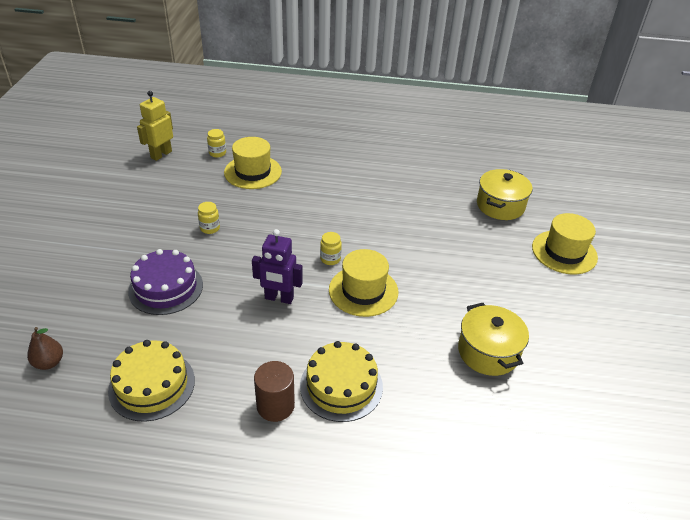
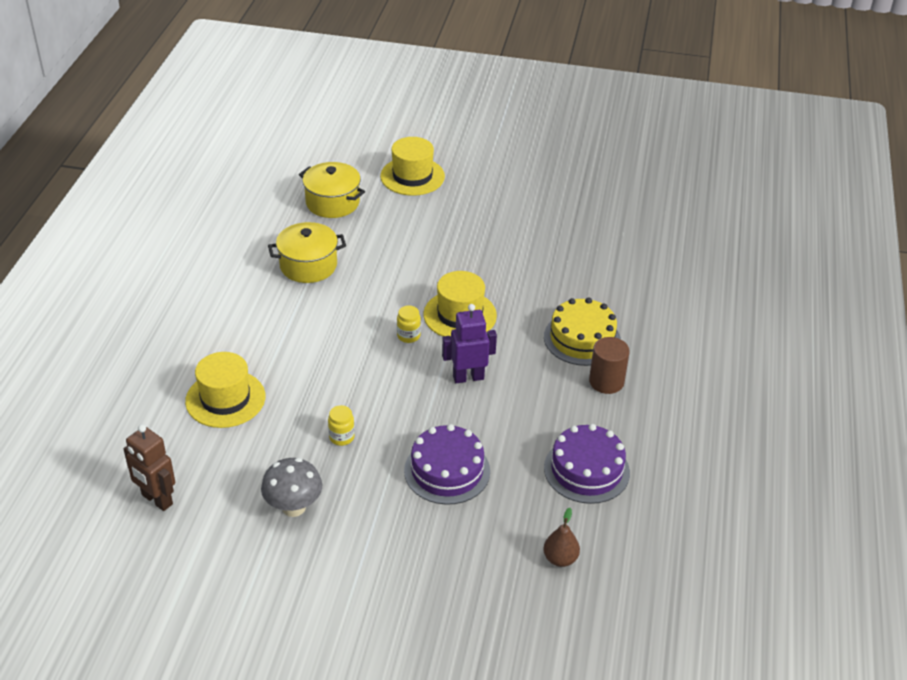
camera: 85 degrees left, 0 degrees up
(142, 210) = (293, 507): none -> grey mushroom
(152, 385) = (586, 470): yellow cake -> purple cake
(161, 154) = (156, 500): yellow robot -> brown robot
(217, 153) = (169, 436): yellow jar -> none
(279, 298) = (468, 377): purple robot -> purple robot turned 120 degrees counterclockwise
(488, 352) = (540, 246): yellow pot -> yellow pot (308, 265)

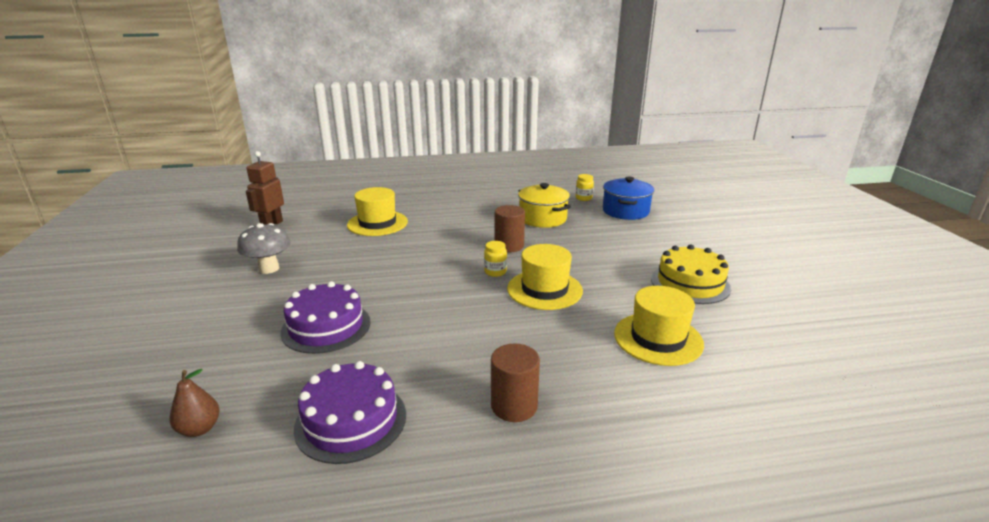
camera: 70 degrees right, 15 degrees down
(332, 202) = (625, 211): yellow pot -> blue pot
(341, 437) = (353, 270): yellow jar -> yellow jar (583, 198)
(359, 310) = (509, 246): none -> brown cylinder
(412, 176) = (704, 231): yellow hat -> yellow hat (658, 338)
(468, 377) = (461, 311): purple robot -> none
(582, 338) = (575, 371): yellow cake -> yellow cake (690, 283)

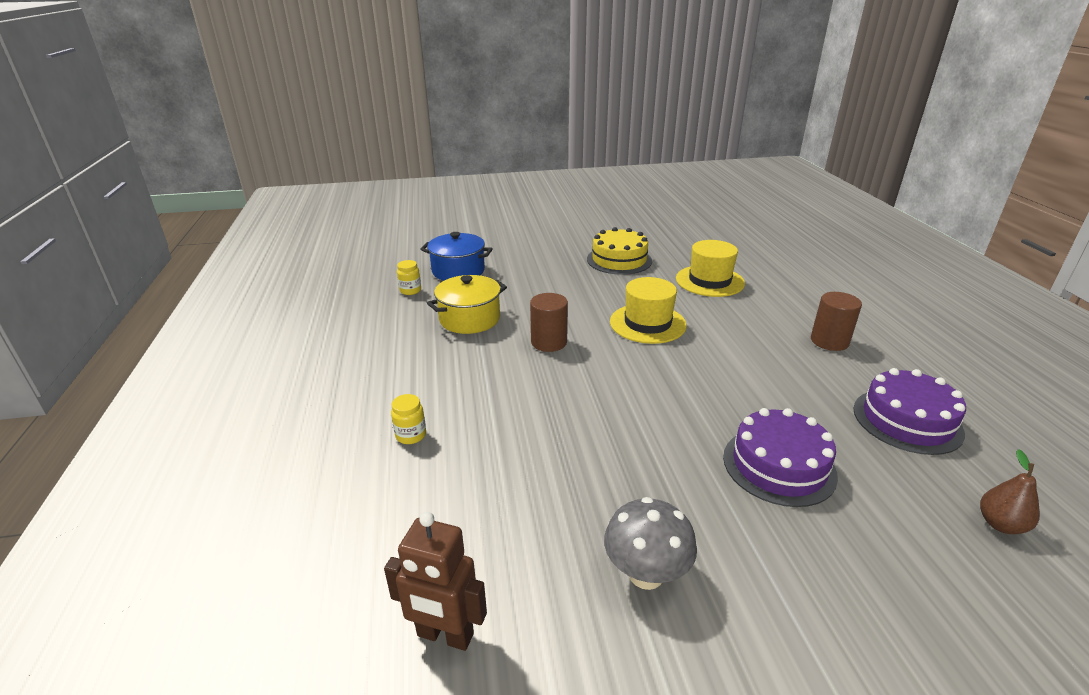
camera: 90 degrees left, 5 degrees up
(377, 223) = (462, 465): yellow hat -> none
(495, 272) = (616, 351): yellow jar -> yellow jar (411, 435)

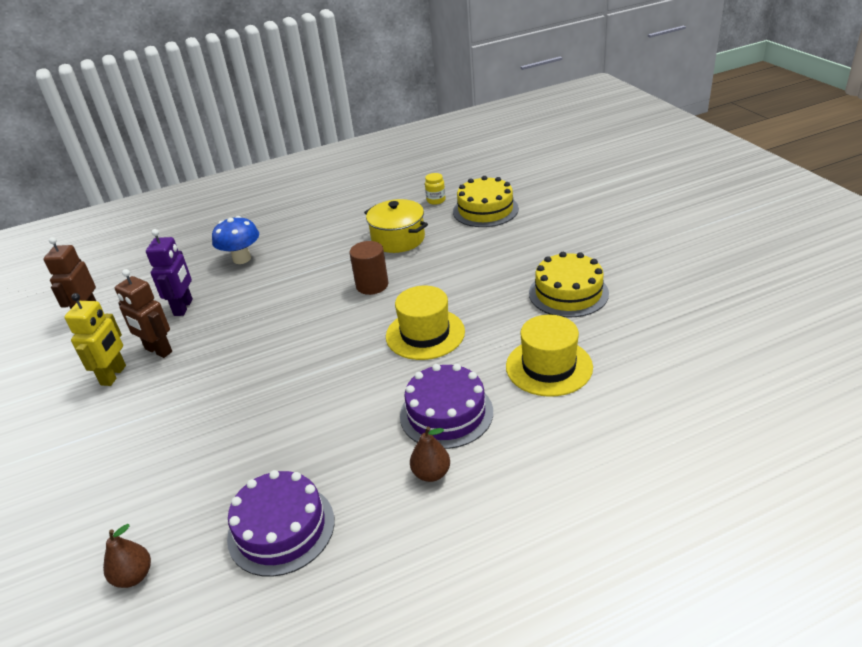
camera: 80 degrees right, 5 degrees up
(411, 435) = (242, 259): yellow jar -> blue mushroom
(458, 271) = (485, 210): blue pot -> yellow cake
(502, 496) = (183, 307): none -> purple robot
(601, 522) = (158, 351): none -> brown robot
(646, 574) = (114, 375): grey mushroom -> yellow robot
(779, 465) = (212, 433): purple cake -> purple cake (446, 413)
(829, 341) = (431, 473): brown cylinder -> brown pear

